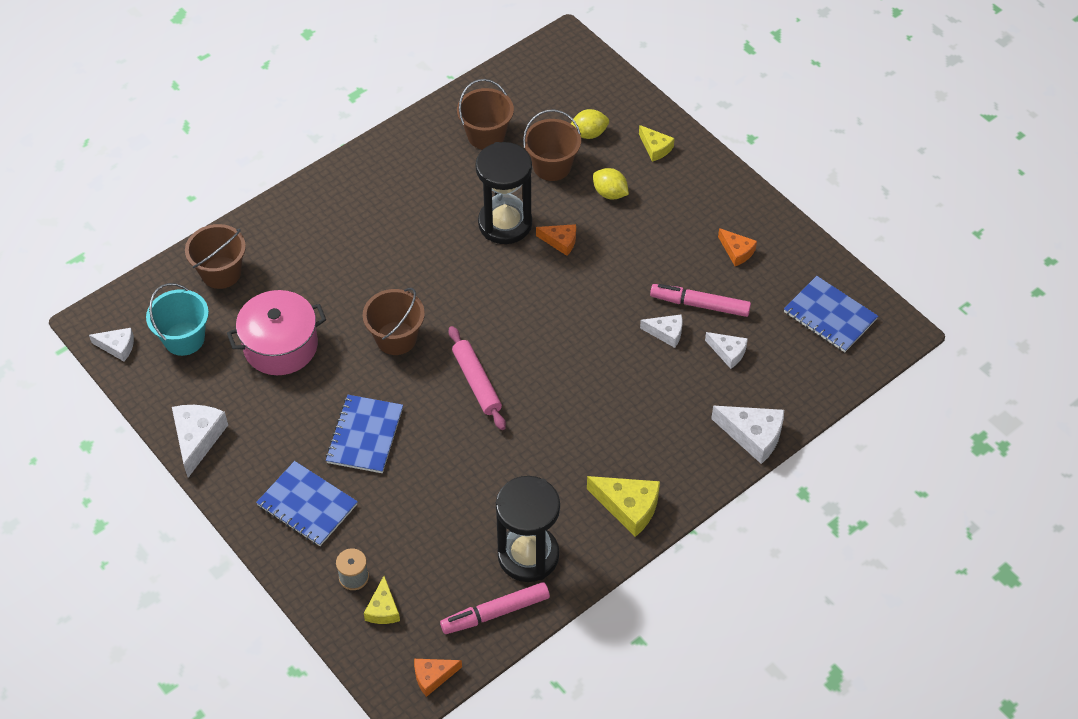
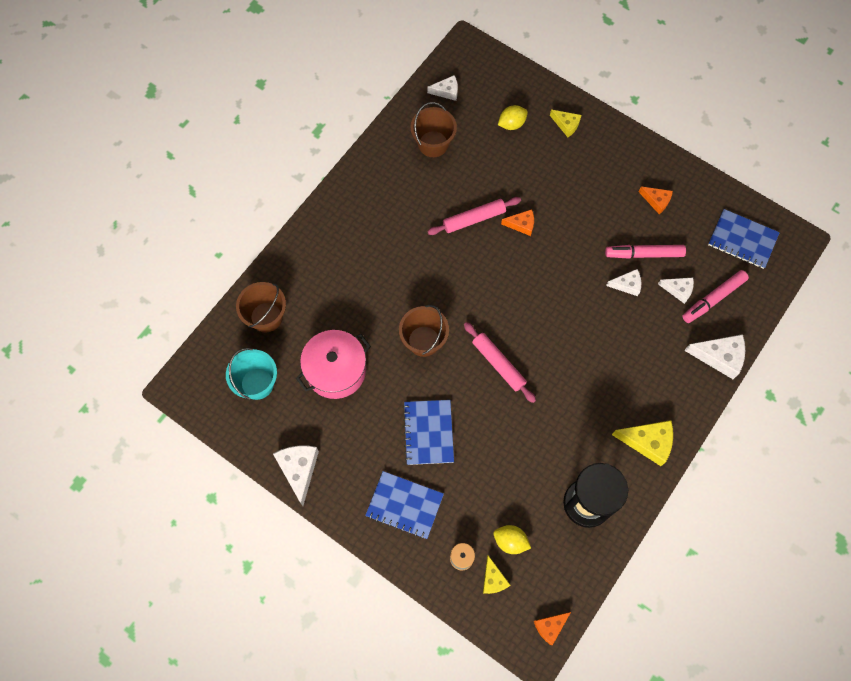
camera: 15 degrees left, 15 degrees up
(117, 347) = (206, 404): white cheese -> white cheese (446, 91)
(495, 613) = (579, 559): pink marker -> pink marker (713, 299)
(505, 223) = (474, 219): black hourglass -> pink rolling pin
(552, 166) = (493, 159): brown bucket -> none
(610, 193) = (545, 173): yellow lemon -> yellow lemon (510, 541)

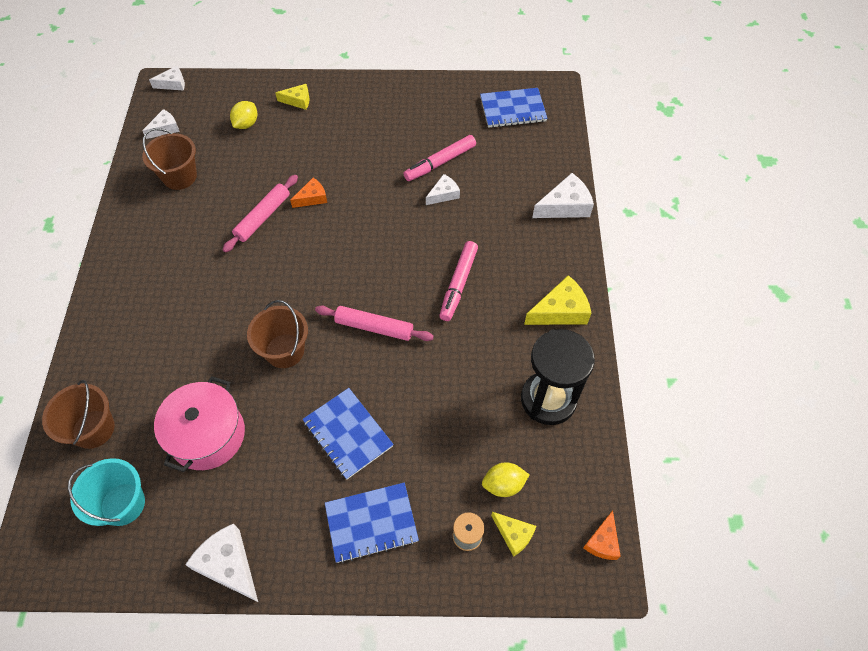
camera: 35 degrees left, 10 degrees down
(656, 201) = (420, 118): orange cheese -> none
(678, 290) = (490, 174): white cheese -> white cheese (173, 84)
(713, 299) = (524, 165): pink marker -> pink marker (458, 284)

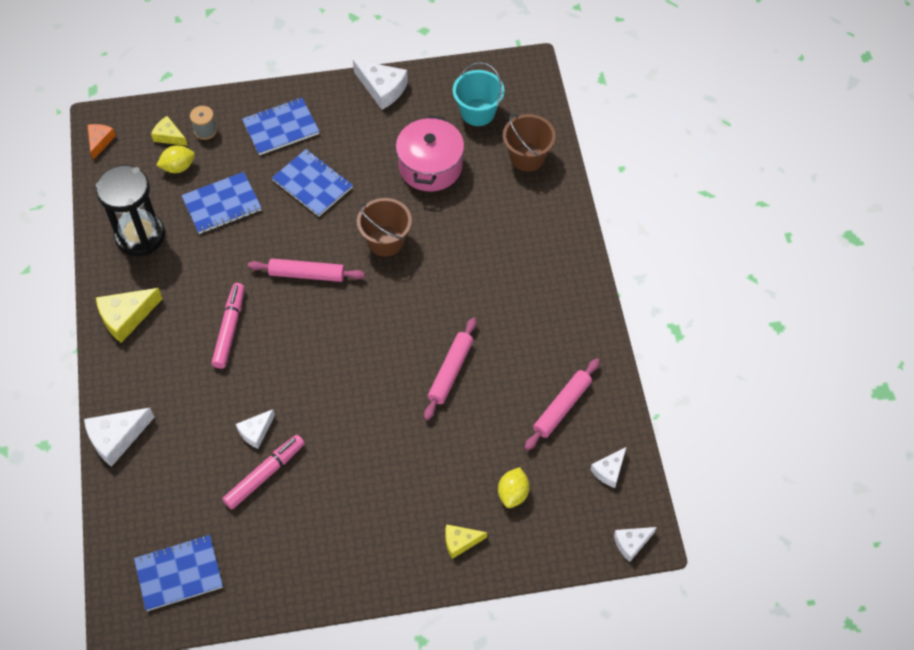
camera: 170 degrees right, 0 degrees up
(180, 176) = (562, 407): brown bucket -> pink rolling pin
(312, 198) = (403, 404): orange cheese -> none
(455, 424) = (222, 204): none -> blue notebook

